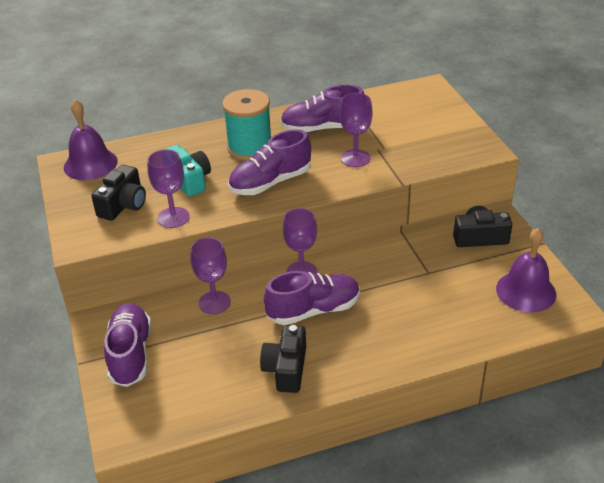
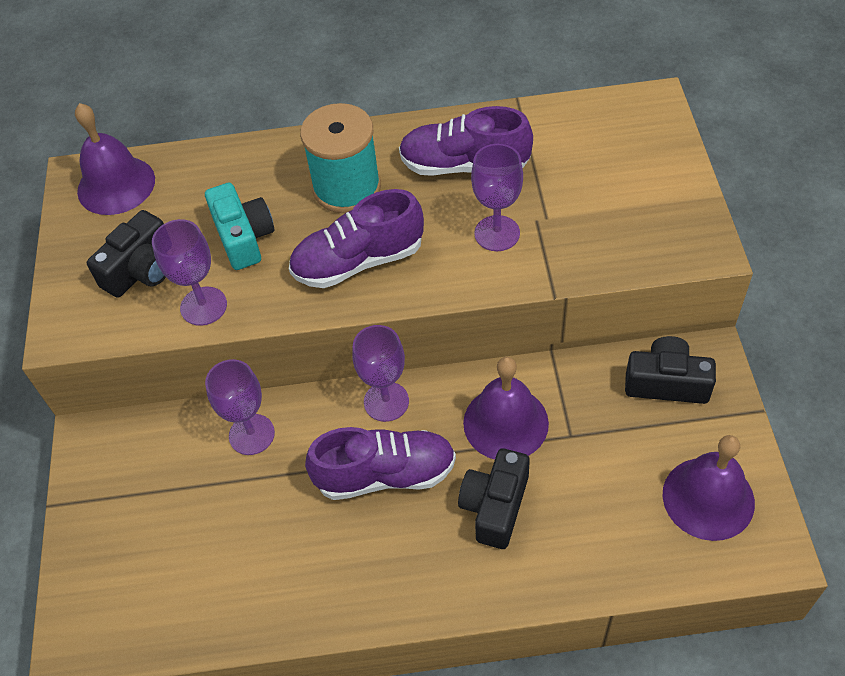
camera: 15 degrees right, 15 degrees up
(130, 354) = (118, 503): purple shoe -> none
(286, 369) = (320, 572): black camera -> black camera (495, 506)
(384, 272) = (505, 423): none -> purple bell

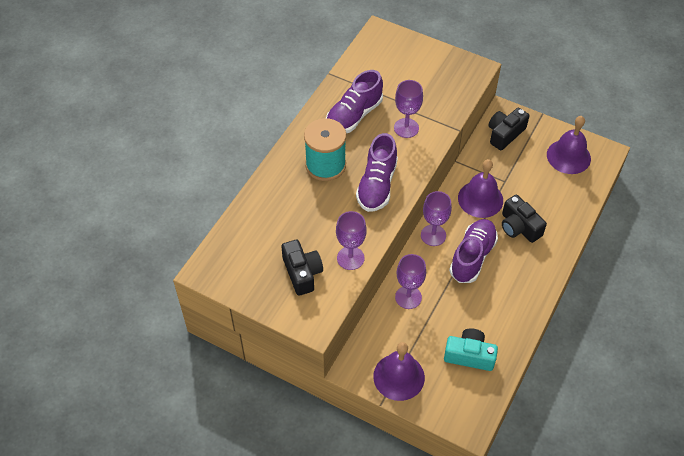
camera: 60 degrees left, 0 degrees up
(116, 185) = (228, 257): purple bell -> purple bell (399, 376)
(244, 237) = (319, 221): turquoise camera -> turquoise camera (469, 355)

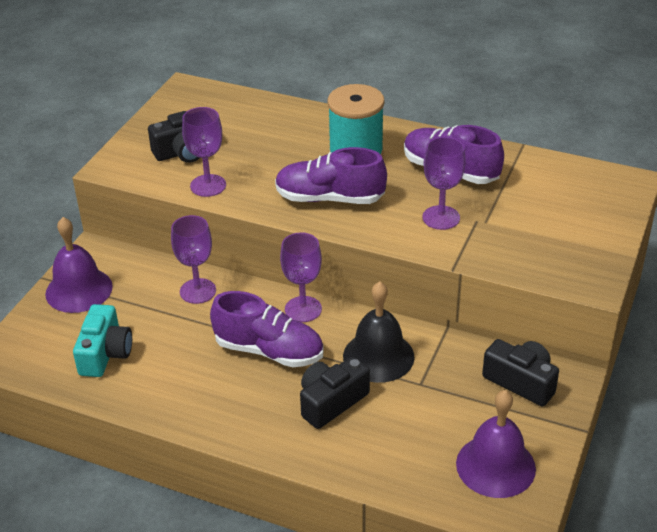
camera: 85 degrees right, 15 degrees down
(480, 199) = (378, 356): purple bell -> black bell

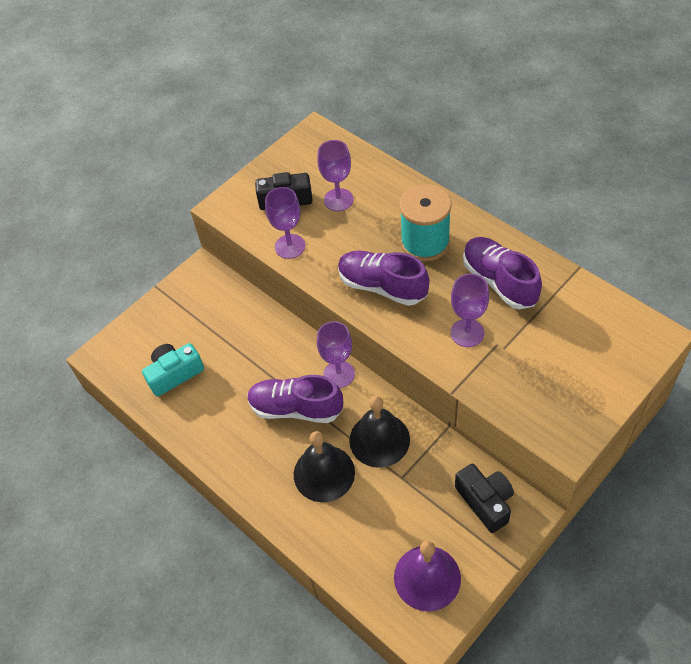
camera: 25 degrees right, 15 degrees up
(79, 290) = (177, 306): purple bell -> none
(105, 353) = (174, 374): turquoise camera -> turquoise camera turned 150 degrees counterclockwise
(198, 291) = (264, 332): purple goblet -> purple goblet (338, 200)
(269, 351) = (296, 408): purple shoe -> purple shoe turned 150 degrees clockwise
(331, 402) = (324, 473): black camera -> black bell

